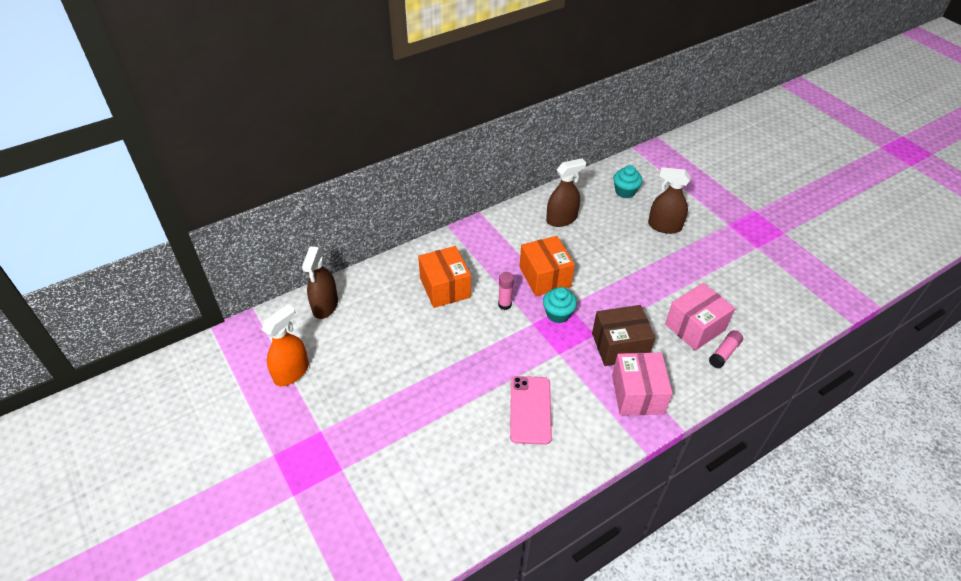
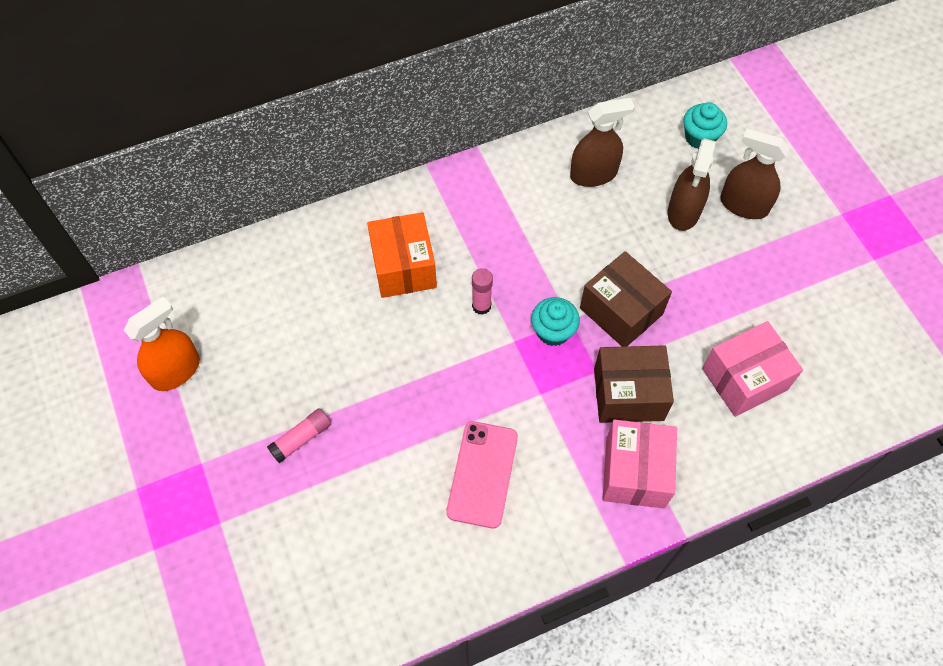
camera: 10 degrees right, 15 degrees up
(325, 306) = (235, 274): brown spray bottle -> brown spray bottle (683, 211)
(545, 277) = (548, 268): orange box -> none
(601, 296) = (621, 311): none -> brown box
(724, 353) = (775, 426): pink glue stick -> pink glue stick (301, 438)

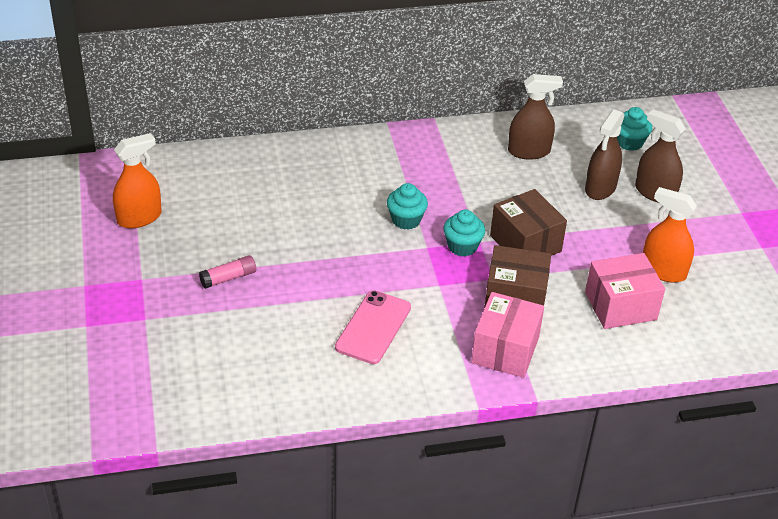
camera: 10 degrees right, 20 degrees down
(404, 267) = (348, 184): orange box -> none
(481, 306) = (406, 220): pink glue stick -> turquoise cupcake
(778, 317) = (663, 271): none -> orange spray bottle

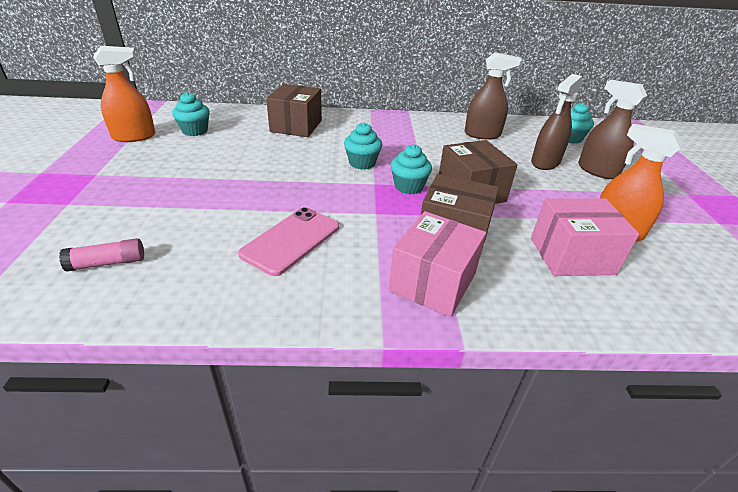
camera: 10 degrees right, 5 degrees down
(200, 197) = (195, 131): none -> turquoise cupcake
(228, 278) = (174, 183): pink glue stick -> pink glue stick (108, 263)
(311, 170) = (296, 126): none -> brown box

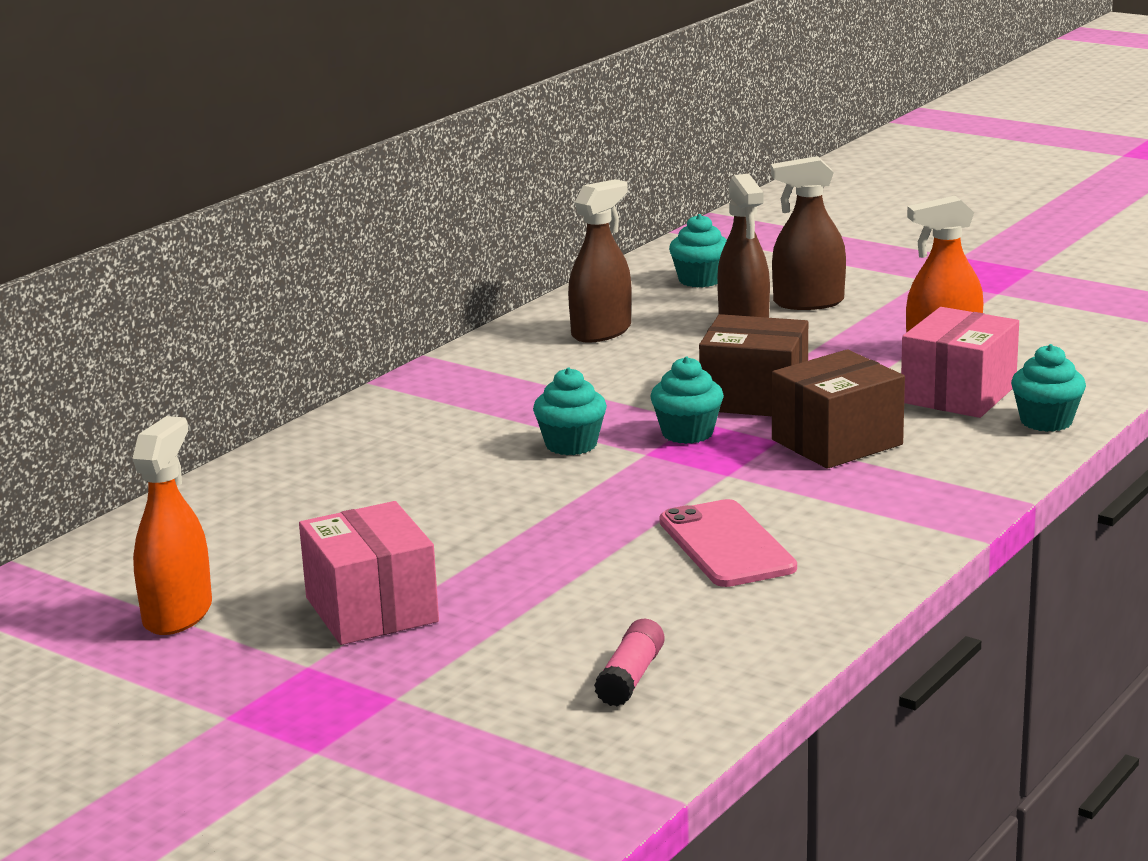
camera: 50 degrees left, 15 degrees down
(195, 131) = (236, 554): turquoise cupcake -> turquoise cupcake (1046, 421)
(296, 126) = (351, 461): brown box -> none
(432, 282) = (915, 484): pink box -> pink box (371, 610)

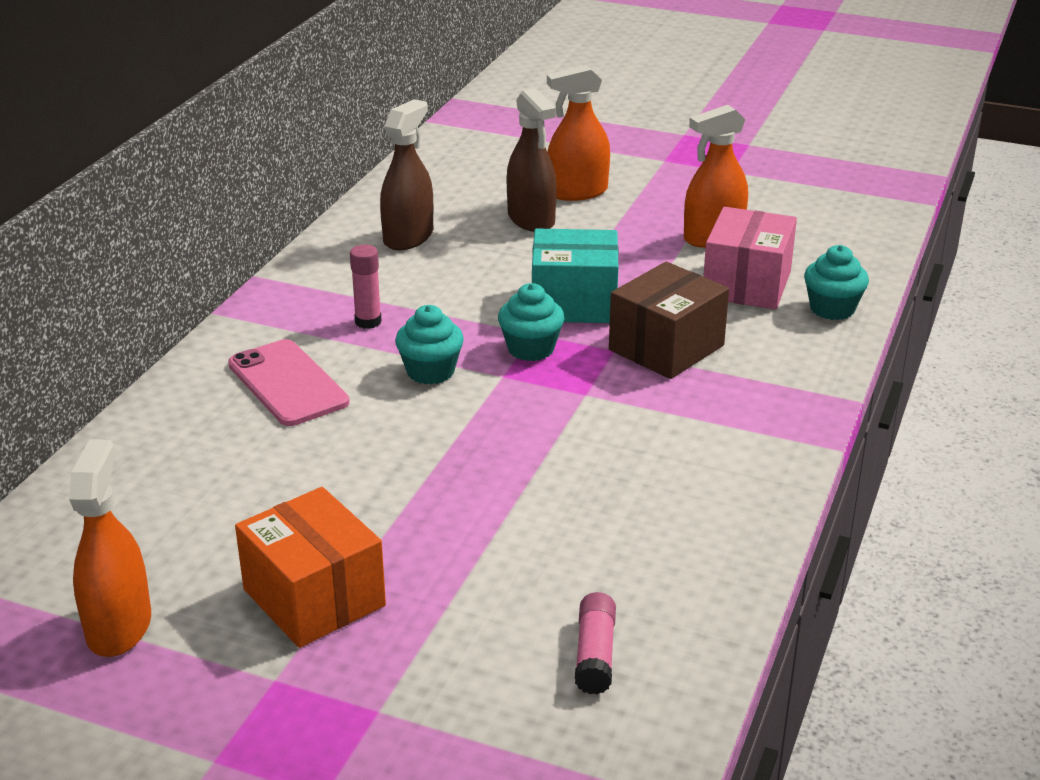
camera: 15 degrees left, 10 degrees up
(371, 610) = (314, 597): pink box -> orange box
(525, 400) = (368, 322): none -> pink glue stick
(700, 280) = (474, 173): turquoise cupcake -> none
(726, 545) = (618, 478): pink phone -> pink phone (288, 383)
(754, 398) = (574, 303): brown box -> turquoise box
(808, 302) = (577, 192): brown spray bottle -> orange spray bottle

